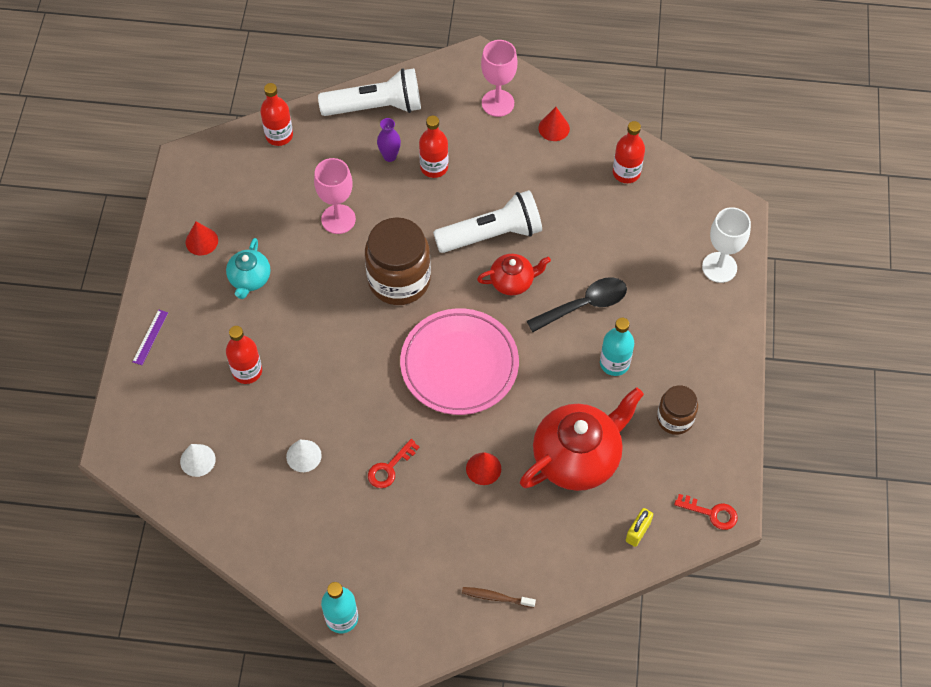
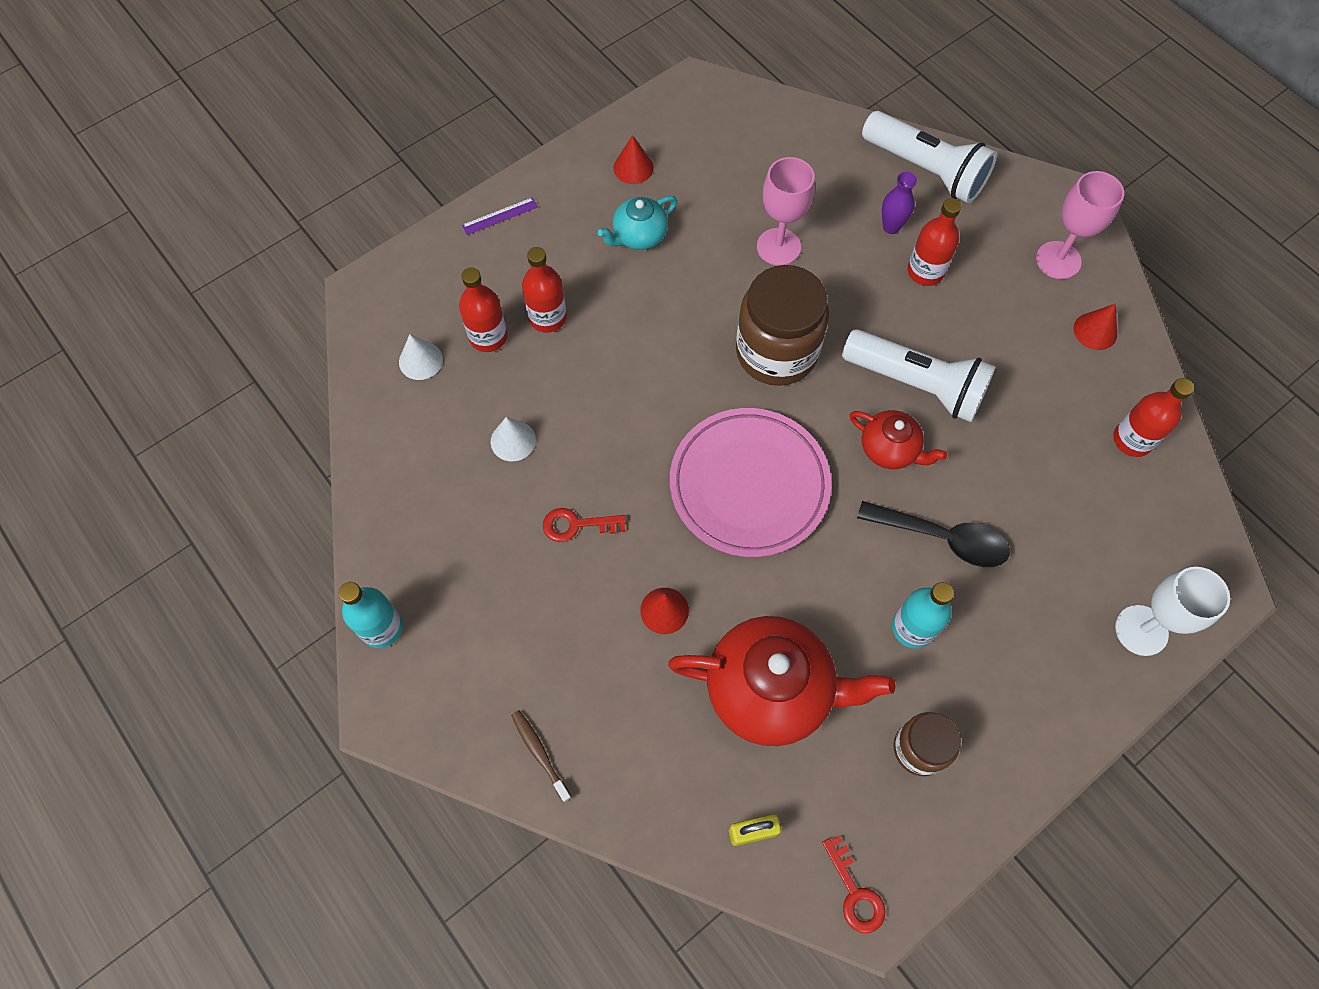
camera: 45 degrees right, 5 degrees up
(279, 135) = (804, 127): red bottle -> red bottle (488, 337)

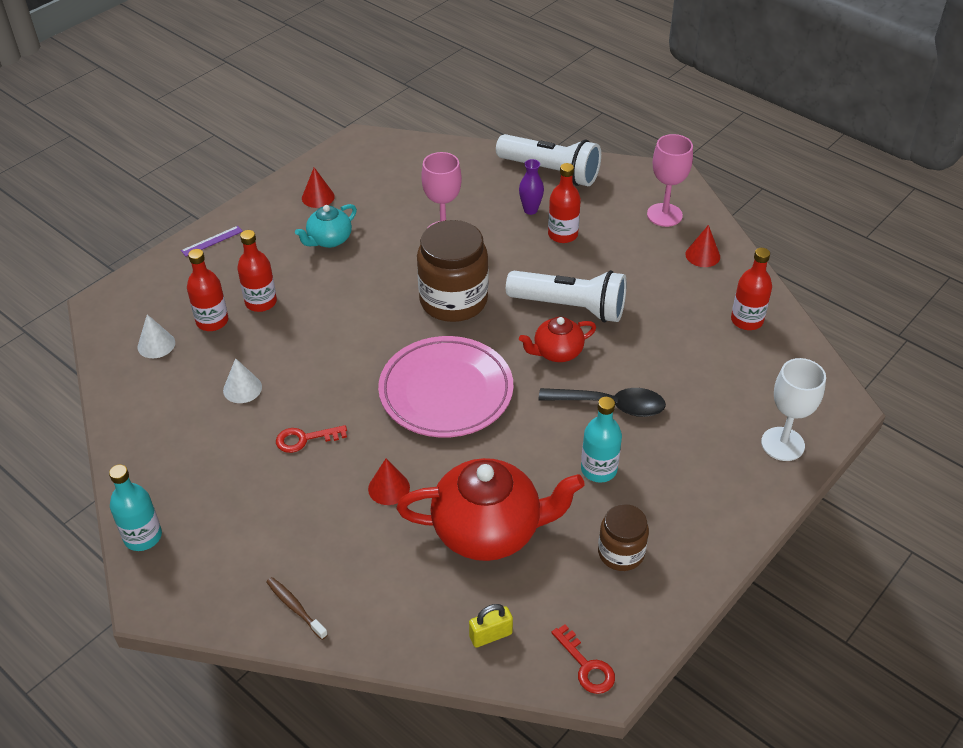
camera: 10 degrees left, 20 degrees down
(890, 449) = (557, 352): red teapot -> red teapot turned 135 degrees clockwise

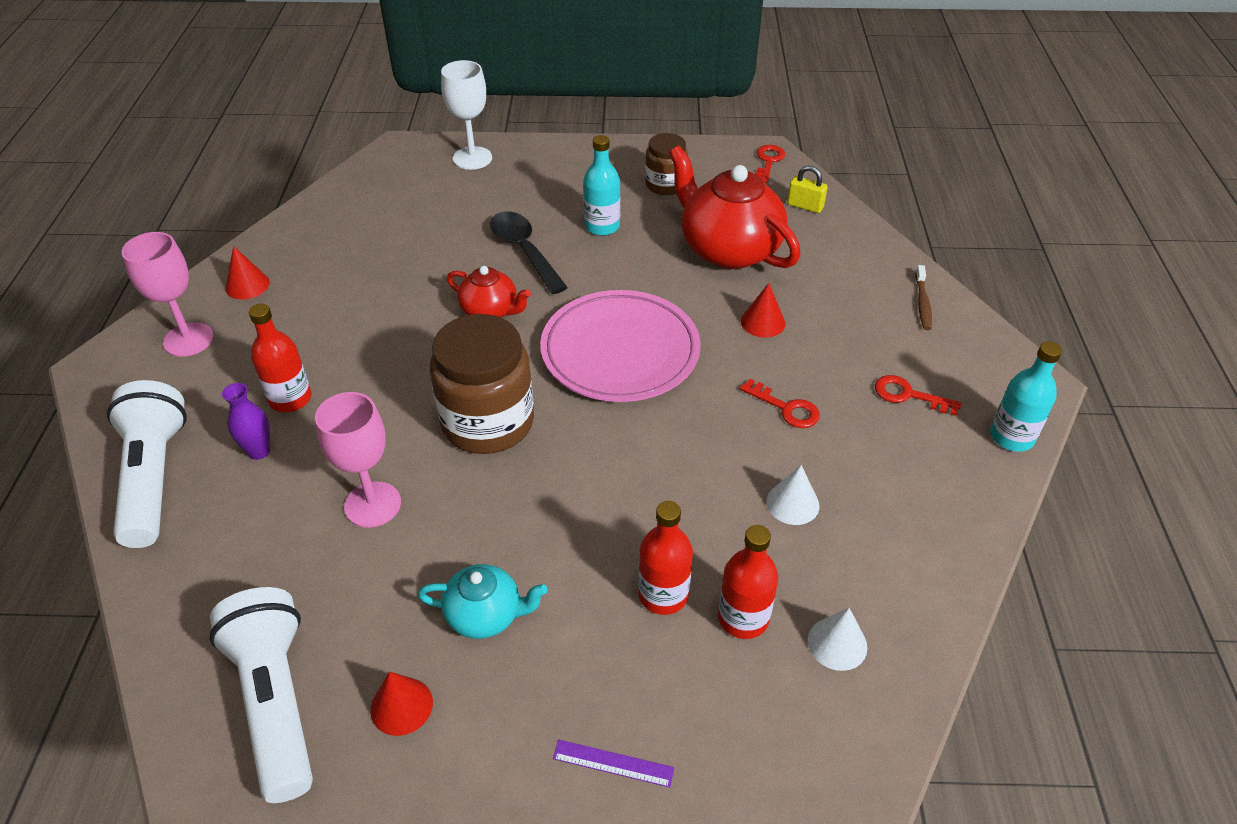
camera: 130 degrees left, 0 degrees up
(237, 512) = (908, 395): none -> red key
(570, 307) = (415, 333): white flashlight -> white flashlight (276, 702)
(746, 320) = (332, 224): red bottle -> none

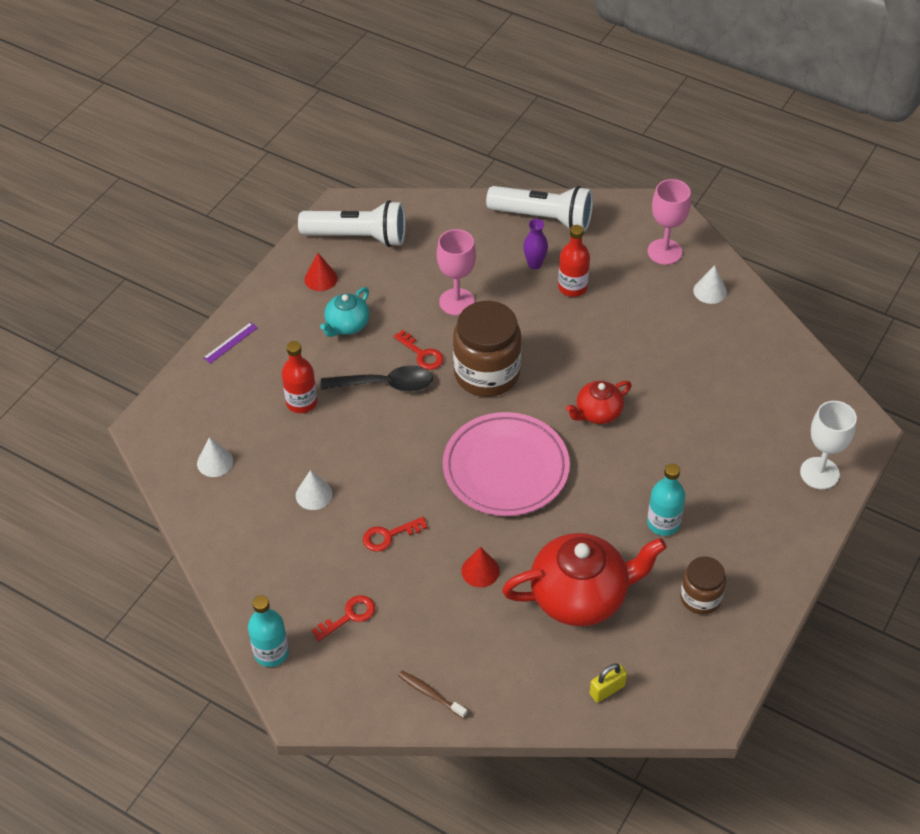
camera: 120 degrees right, 5 degrees up
(247, 285) = (710, 291): red cone -> white cone
(524, 251) = (659, 459): black spoon -> black spoon (385, 384)
(743, 618) = (261, 429): red bottle -> none
(768, 161) = (694, 702): red key -> red key (422, 354)

